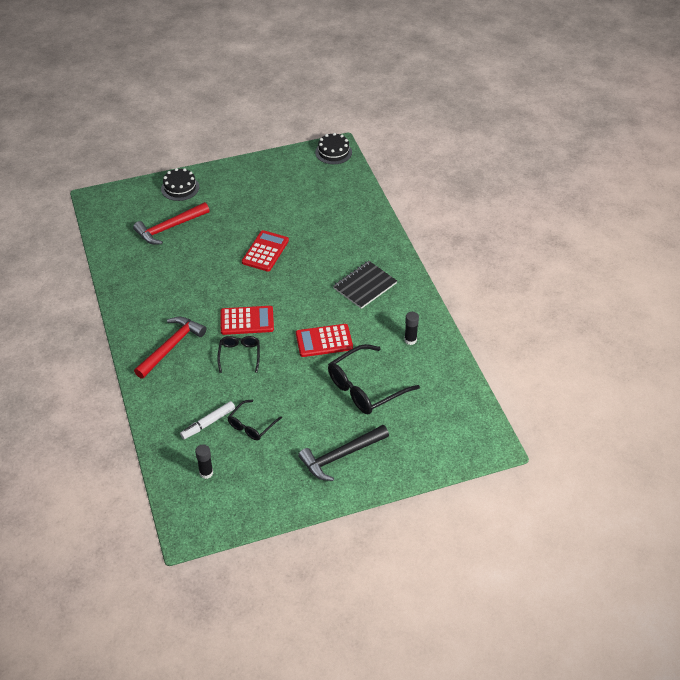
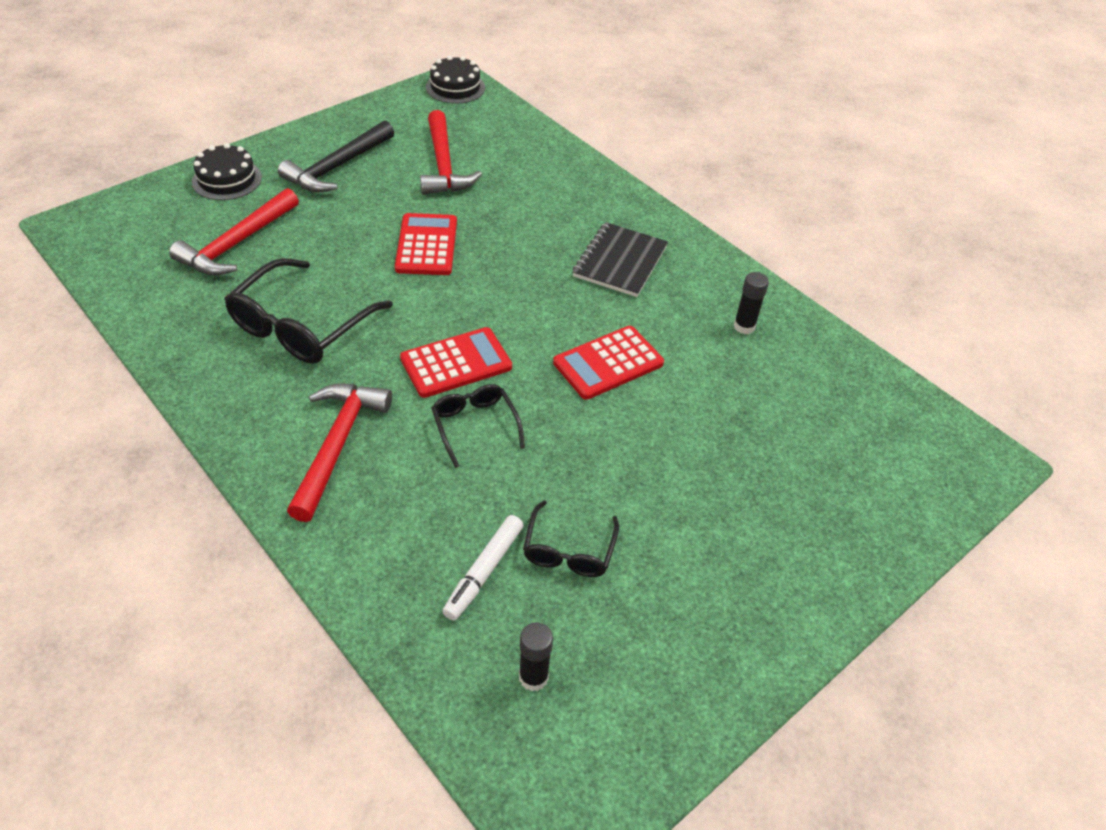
camera: 25 degrees left, 0 degrees up
(299, 203) = (443, 165): none -> red hammer
(341, 456) = (762, 558): black hammer -> black hammer (337, 167)
(366, 387) = (725, 422): black glasses -> black glasses (302, 325)

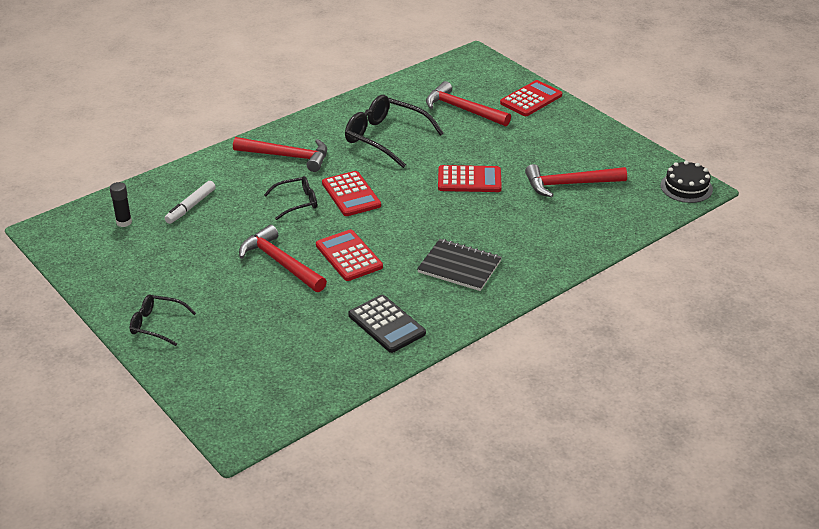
camera: 95 degrees right, 10 degrees down
(227, 179) = (531, 99): black cake -> red calculator
(337, 167) = (555, 139): black hammer -> none
(484, 572) = (191, 207): white marker -> white marker turned 90 degrees counterclockwise
(569, 550) = (199, 235): black glasses -> black glasses (157, 325)
(631, 438) = (280, 263): none -> red hammer
(744, 326) = (386, 324): black glue stick -> black calculator

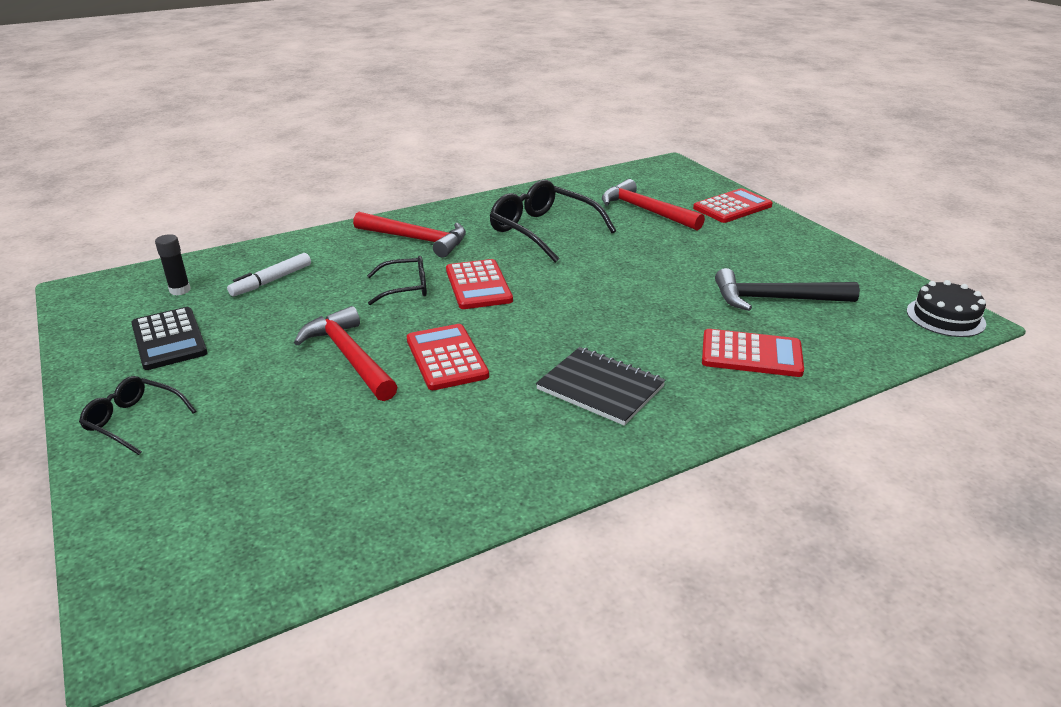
camera: 10 degrees right, 5 degrees down
(386, 324) = (466, 460): black calculator -> black calculator (169, 339)
(469, 180) = (638, 282): red calculator -> red calculator (751, 354)
(569, 184) = (775, 299): red hammer -> black hammer

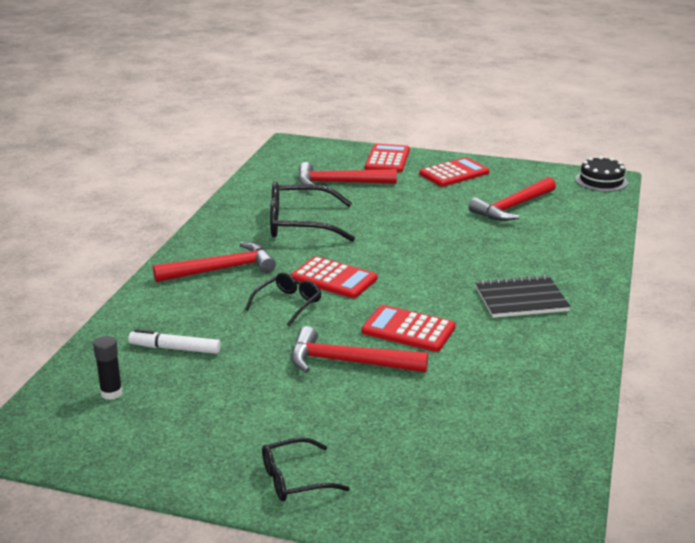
camera: 45 degrees left, 5 degrees down
(169, 339) = (190, 425): black calculator -> none
(272, 281) = (175, 349): white marker -> white marker turned 105 degrees clockwise
(751, 354) = (556, 243): red calculator -> red calculator (454, 173)
(775, 299) = (512, 207): black hammer -> red hammer

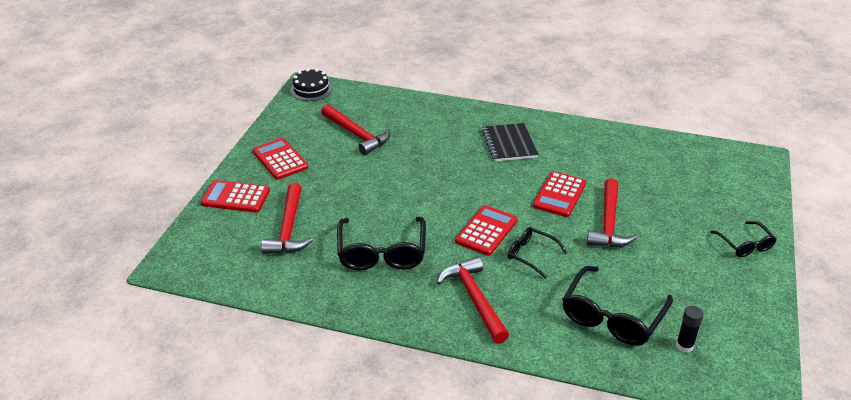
camera: 90 degrees left, 10 degrees up
(175, 349) = (612, 316): white marker -> black glasses

